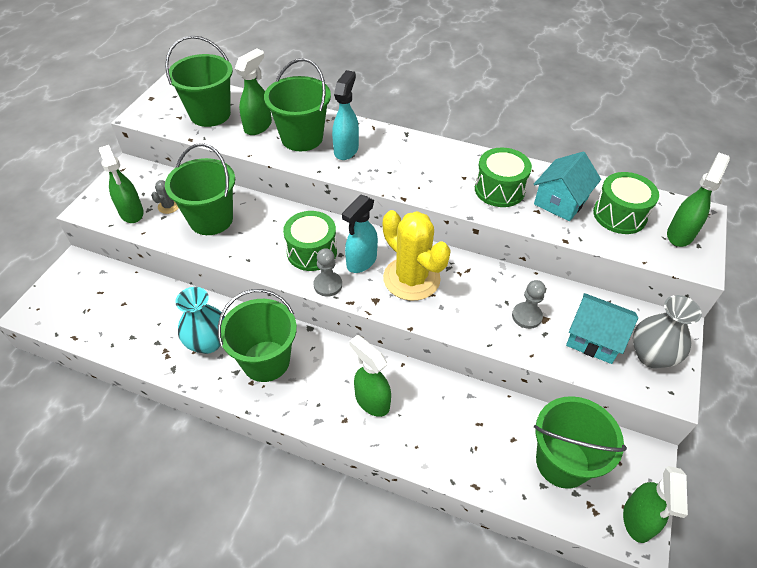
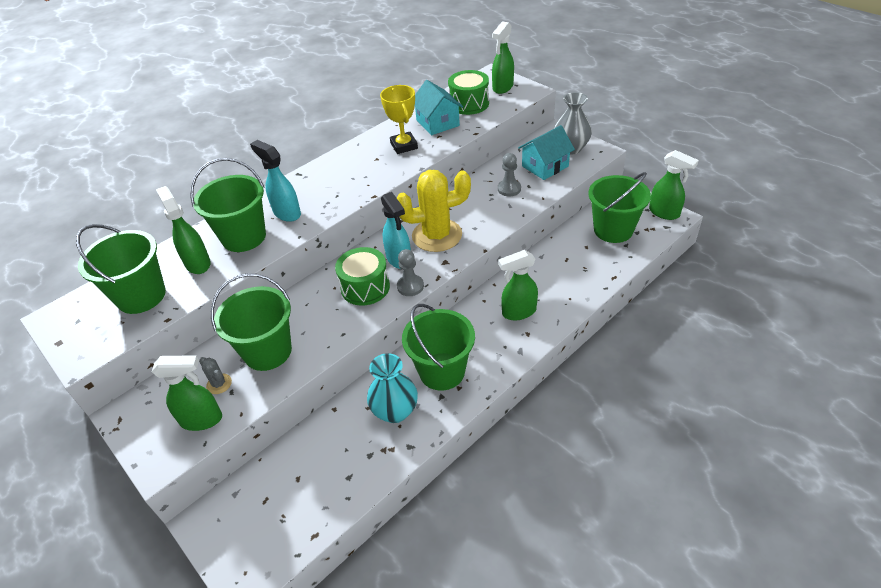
camera: 60 degrees left, 5 degrees down
(499, 189) = (404, 146): green drum -> yellow trophy
(680, 234) = (502, 87): green spray bottle -> green spray bottle turned 120 degrees counterclockwise

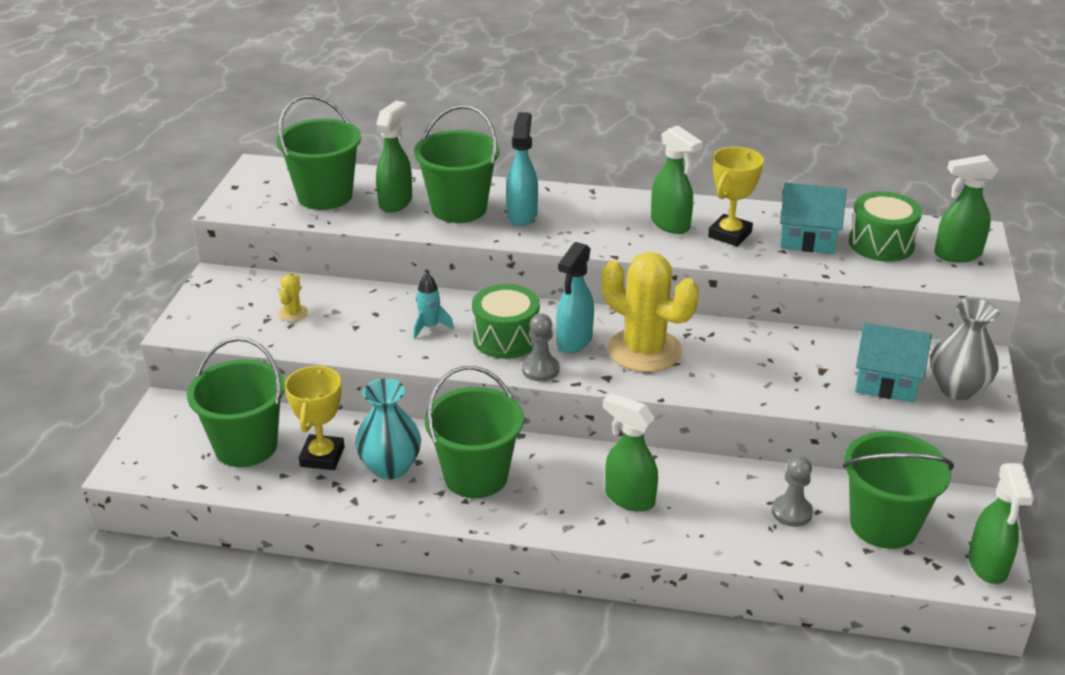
camera: 50 degrees right, 10 degrees down
(202, 420) = (245, 326): green spray bottle -> green spray bottle (670, 225)
(219, 384) = (293, 313): grey cactus -> yellow cactus
(268, 351) = (357, 320): green bucket -> green bucket (246, 446)
(315, 317) = (430, 327): none -> turquoise rocket
(351, 444) = (322, 457): none -> yellow trophy
(437, 123) = (807, 238): turquoise house -> turquoise house turned 75 degrees clockwise
(509, 189) = (799, 370): grey pawn -> grey pawn (791, 512)

